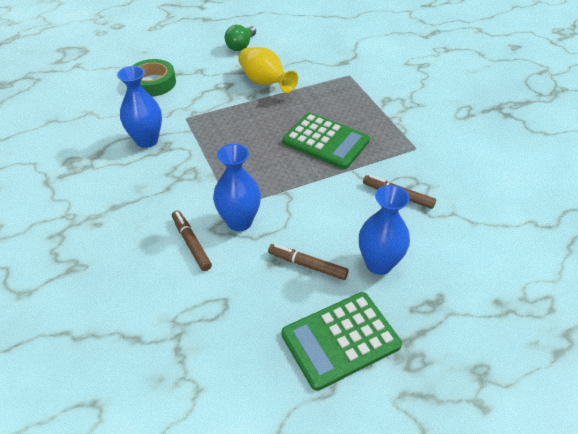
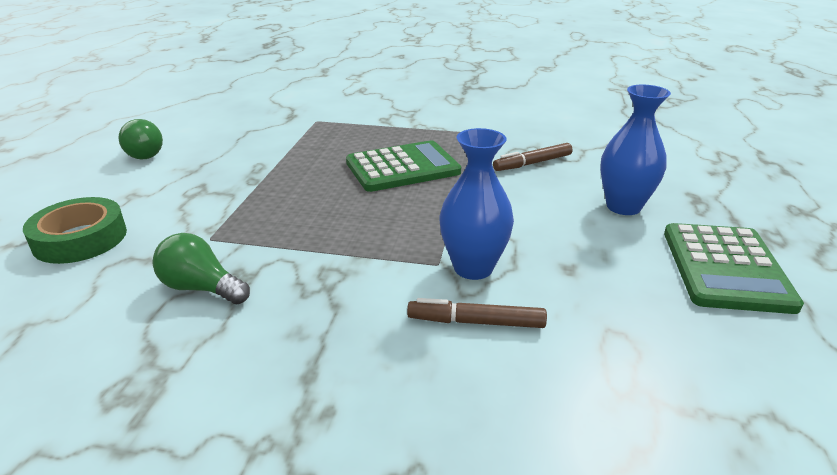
camera: 55 degrees left, 15 degrees down
(147, 140) = (201, 288): blue vase -> green light bulb
(265, 83) = (243, 164): yellow vase -> none
(307, 265) = (593, 247): brown marker -> none

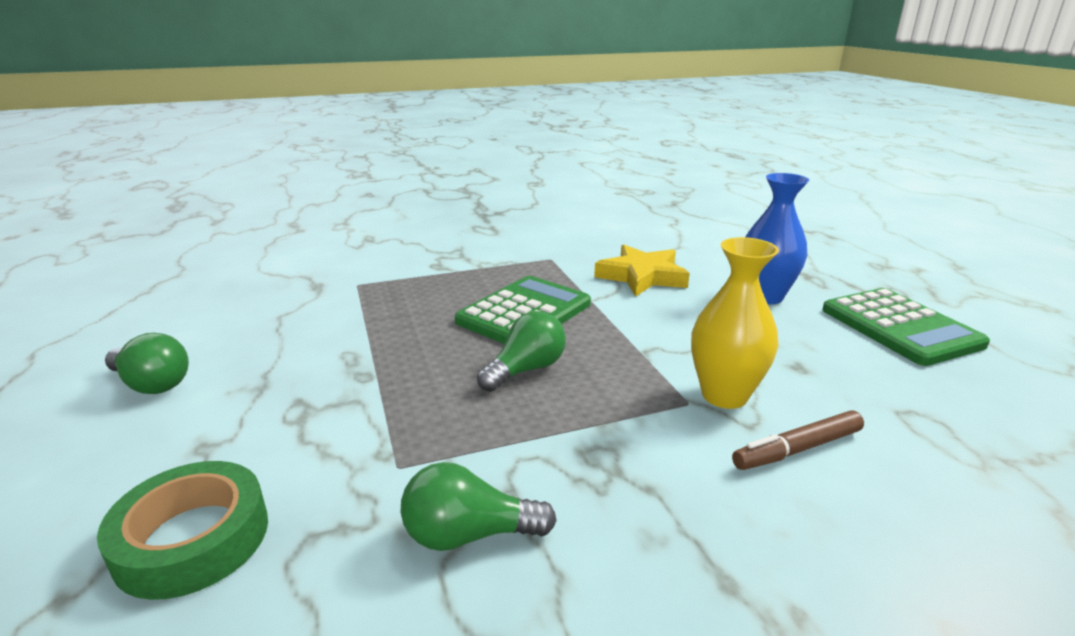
camera: 30 degrees left, 5 degrees down
(353, 206) = (526, 370): none -> green light bulb
(473, 268) = (724, 395): blue vase -> yellow vase
(532, 163) = (642, 276): brown marker -> yellow star

